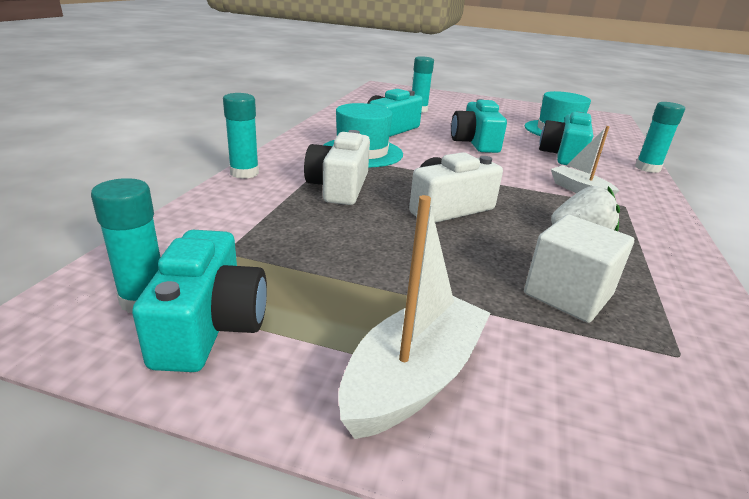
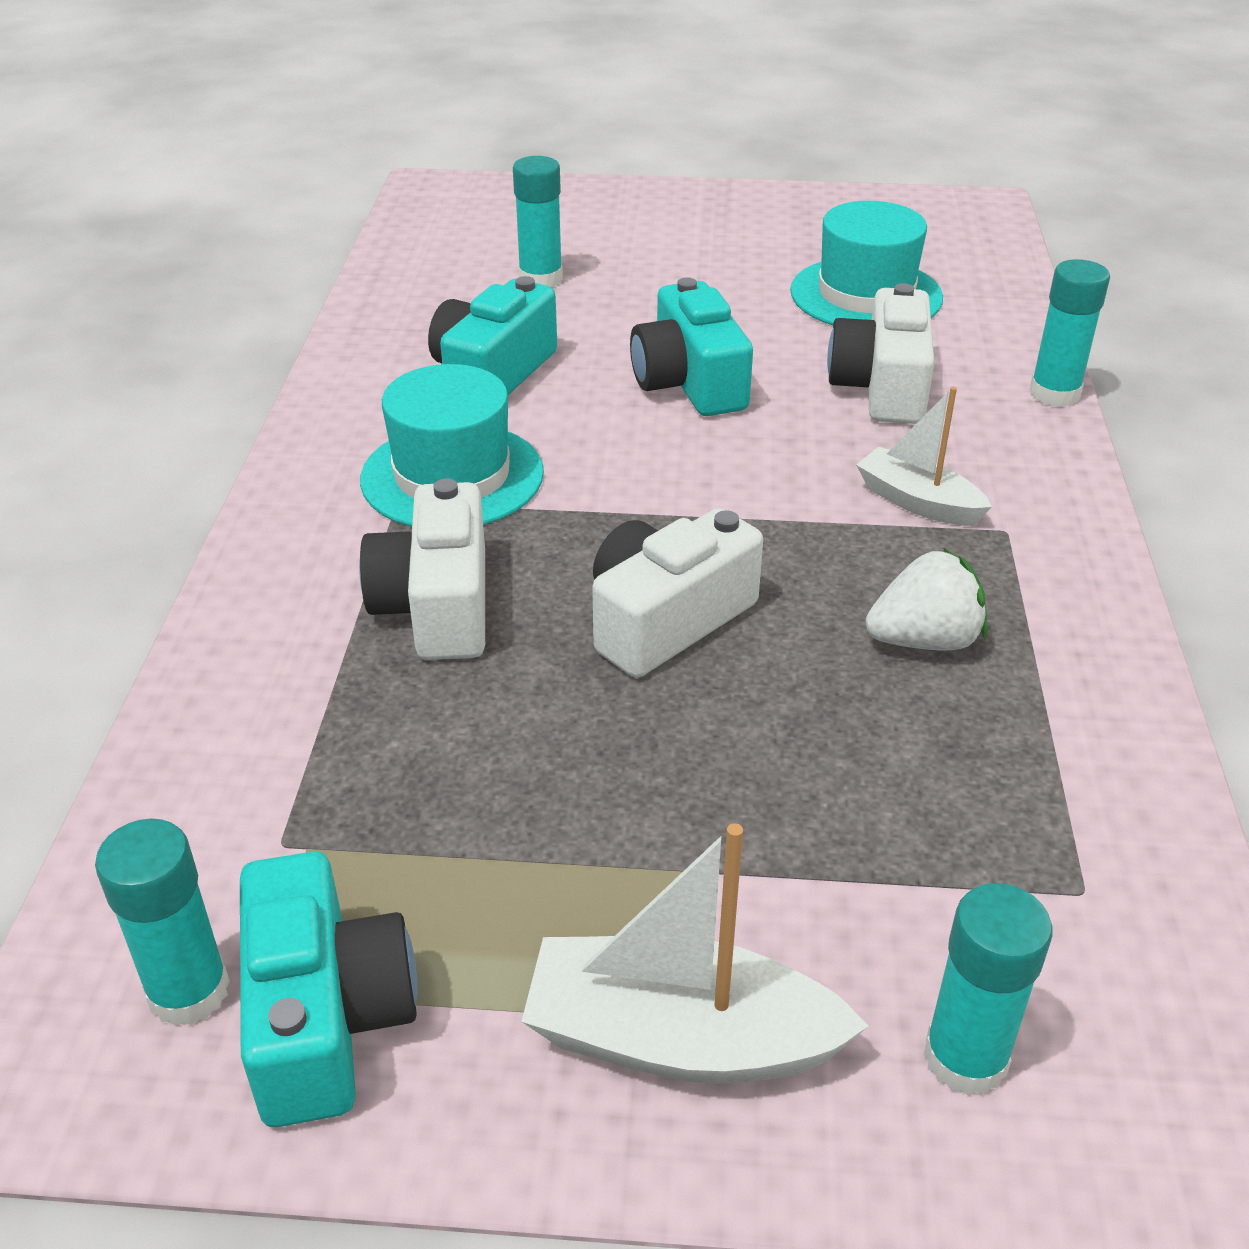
camera: 10 degrees left, 10 degrees up
(244, 173) = (225, 606): turquoise glue stick -> turquoise glue stick (965, 1058)
(413, 378) = (680, 1039): white boat -> white boat turned 105 degrees counterclockwise
(563, 155) = (882, 387): turquoise camera -> white camera
(568, 294) = (906, 801): white cube -> none

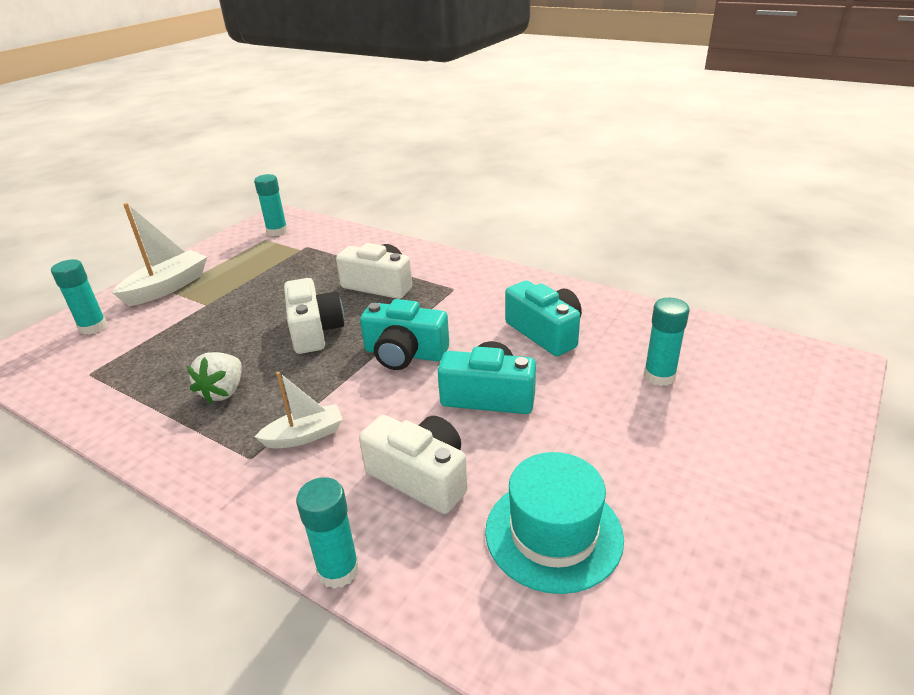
camera: 120 degrees right, 5 degrees down
(326, 1017) = (245, 245): turquoise camera -> turquoise camera (404, 353)
(452, 476) = (461, 304): turquoise hat -> none

